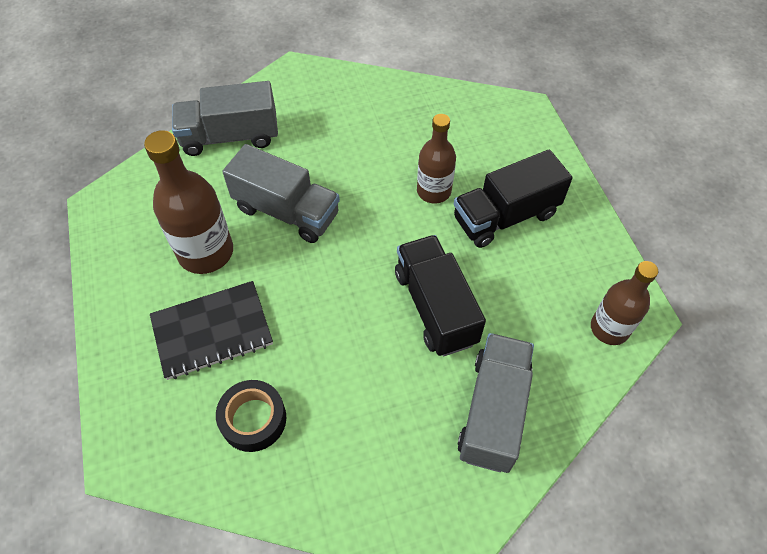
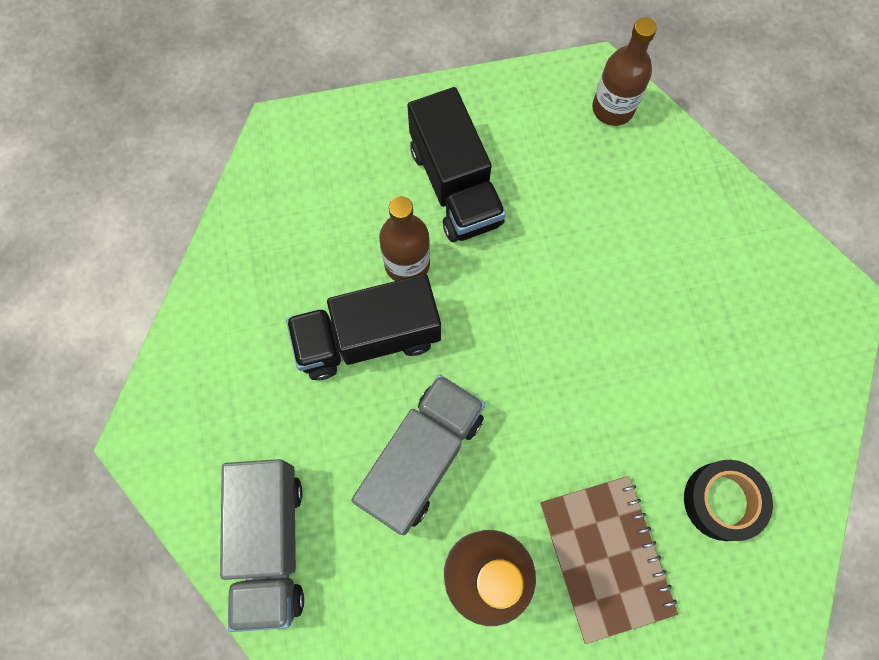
camera: 85 degrees left, 15 degrees up
(212, 331) = (605, 557): black notebook -> brown notebook
(435, 307) = (580, 283): black truck -> black truck (368, 338)
(493, 411) = (708, 240): grey truck -> none

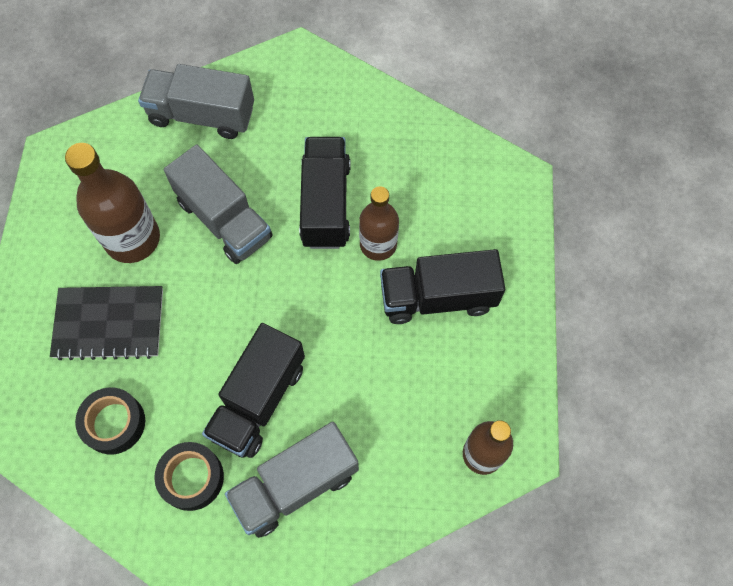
camera: 105 degrees right, 5 degrees down
(605, 557) = (109, 324): brown notebook -> black notebook
(636, 343) = (258, 400): none -> black truck
(711, 277) = (295, 485): none -> grey truck
(747, 388) = (192, 478): none -> black tape

